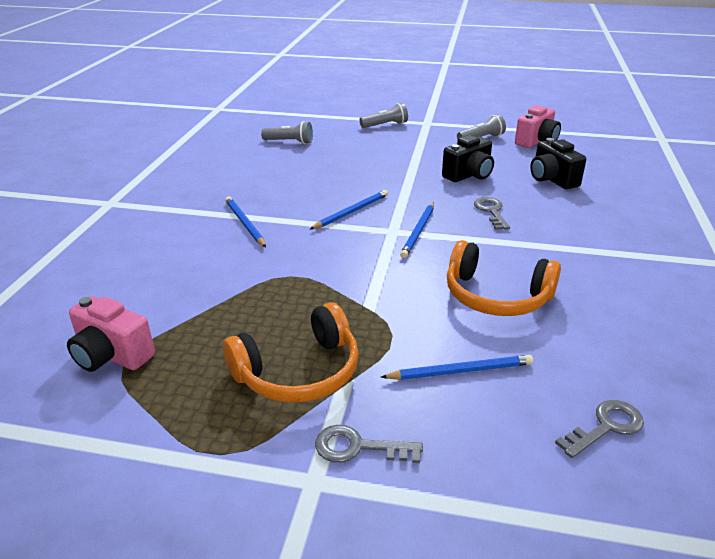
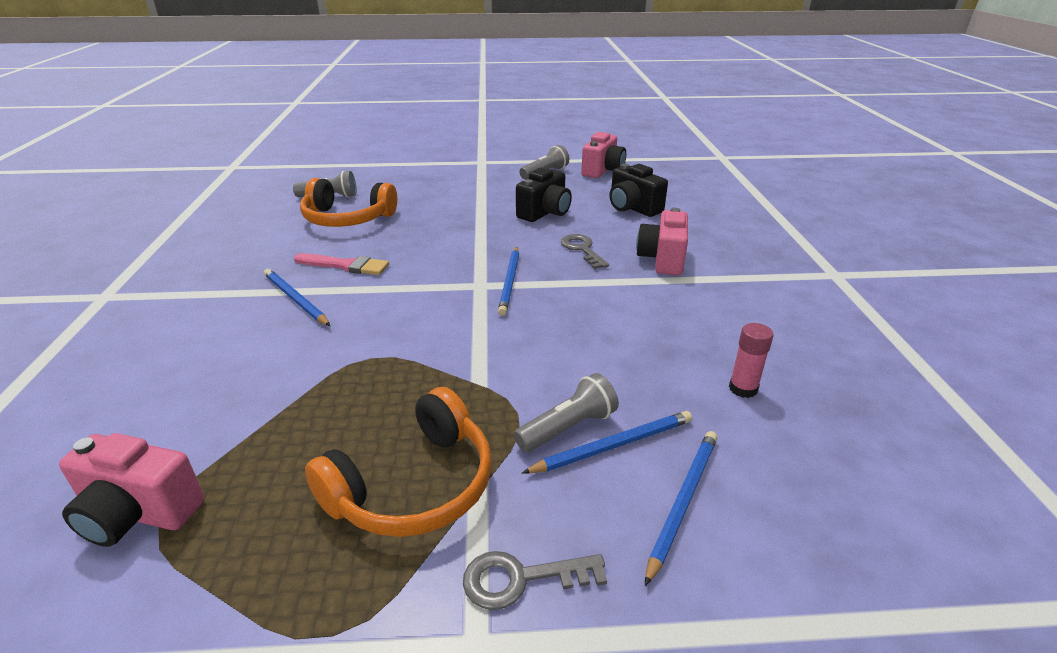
camera: 15 degrees left, 0 degrees up
(288, 201) = (345, 265): none -> pink brush
(351, 212) = (425, 269): blue pencil -> blue pencil (683, 501)
(385, 125) = (436, 168): grey flashlight -> grey flashlight (568, 428)
(496, 296) = (621, 345): orange headphones -> orange headphones (347, 219)
(562, 229) = (662, 259): none -> pink camera
(590, 347) = (743, 388): none -> pink glue stick
(606, 427) = (799, 484): grey key -> none

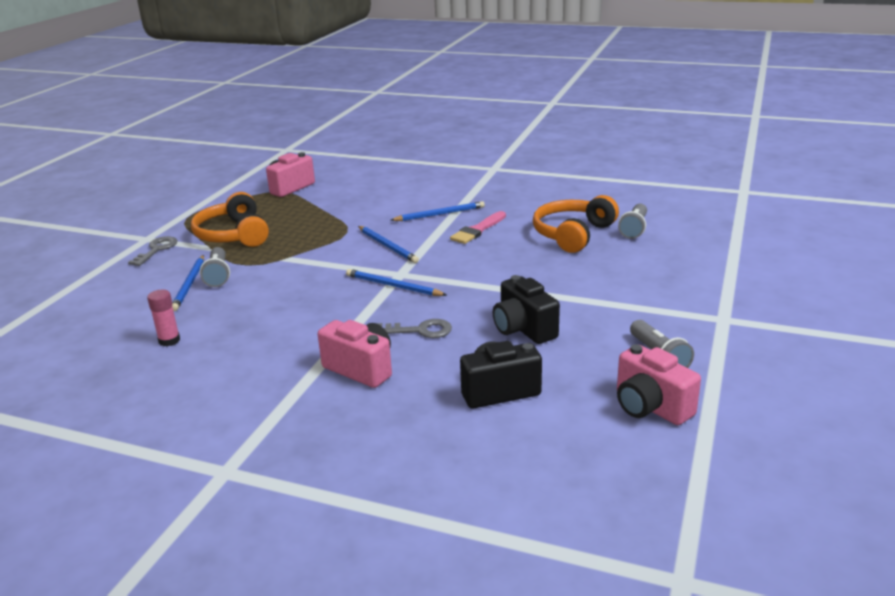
camera: 115 degrees right, 5 degrees down
(683, 501) = (134, 293): blue pencil -> blue pencil (387, 246)

